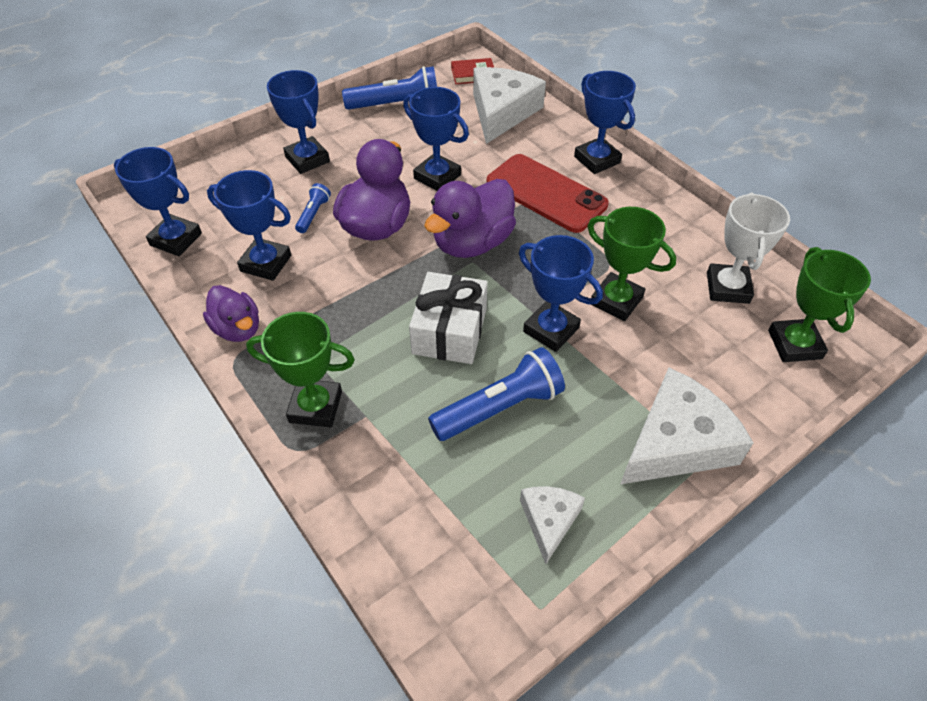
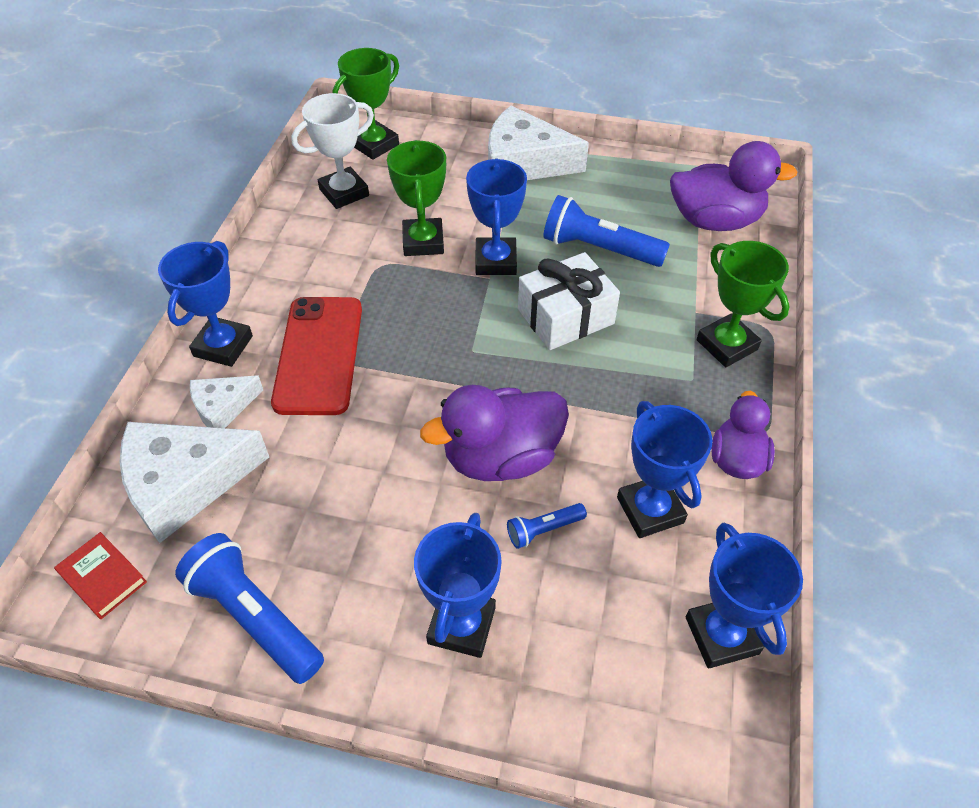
camera: 130 degrees left, 0 degrees up
(437, 177) = (372, 461): blue trophy -> none
(472, 243) = (448, 366): purple duck -> purple duck (715, 221)
(549, 521) = (647, 186): white cheese -> white cheese (223, 407)

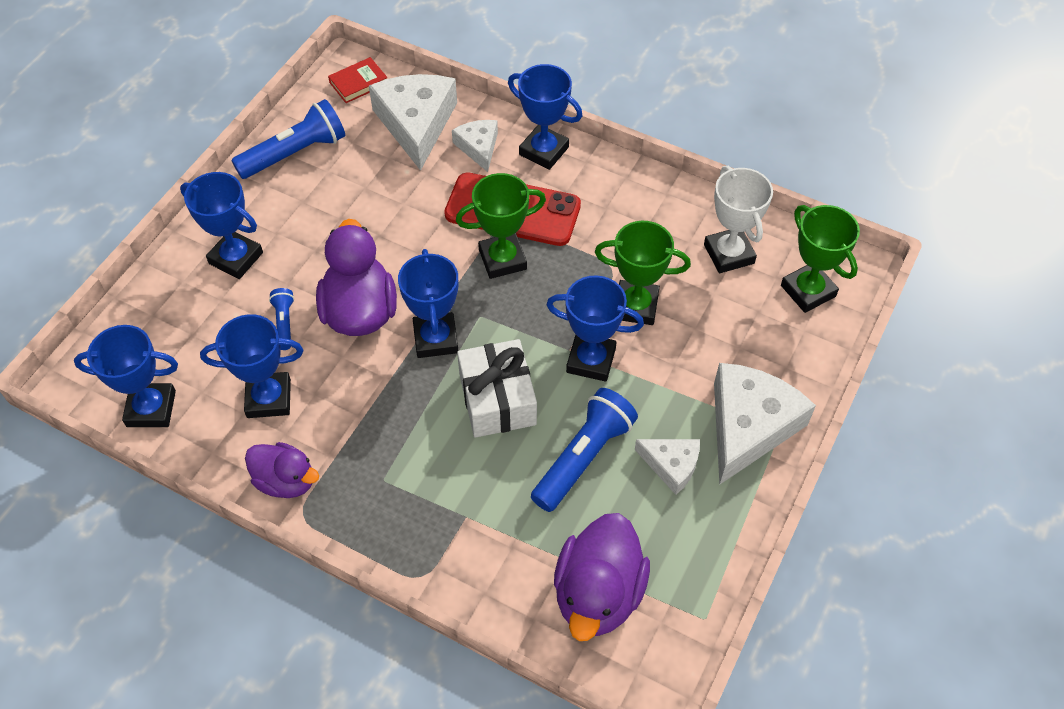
camera: 105 degrees right, 5 degrees up
(513, 380) = (435, 339): none -> blue trophy
(581, 198) = (671, 465): none -> white cheese
(726, 345) = (413, 527): green trophy -> green trophy (502, 259)

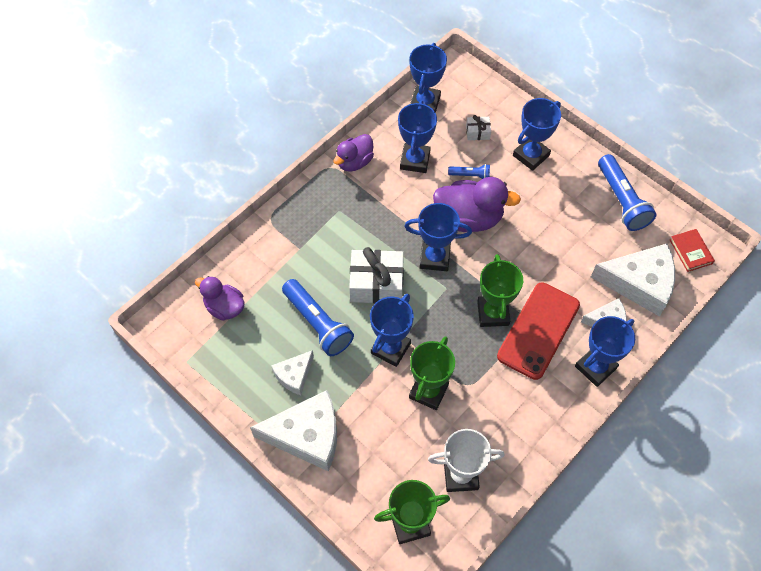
camera: 105 degrees right, 5 degrees up
(202, 328) = (477, 132): none -> white gift
(598, 593) = (224, 307): purple duck -> purple duck, size x0.63
(749, 426) = (307, 435): white cheese -> white cheese turned 45 degrees counterclockwise

